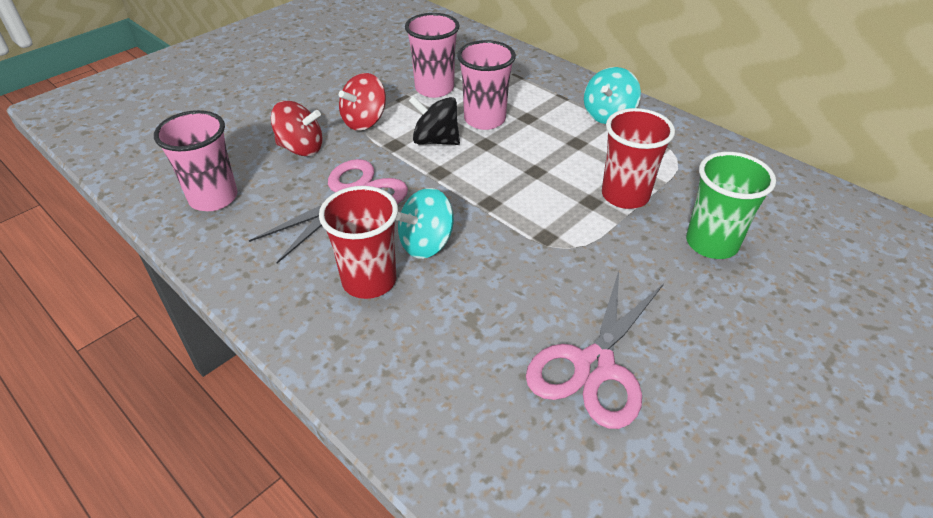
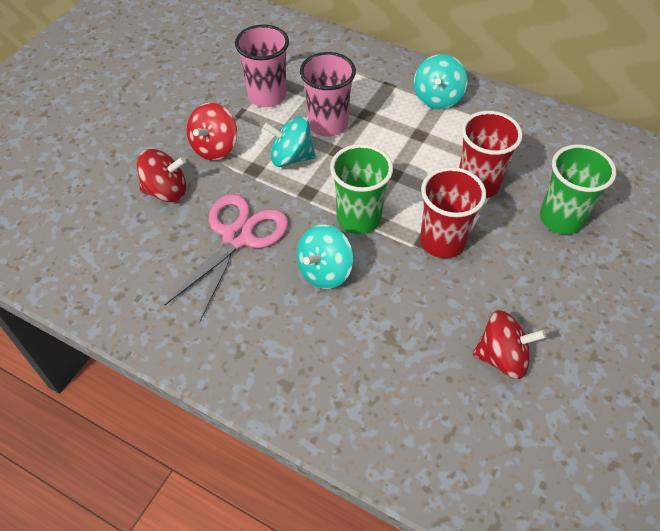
camera: 15 degrees left, 10 degrees up
(213, 198) = (106, 265): pink cup -> none
(369, 281) = (289, 320): red cup -> red cup (442, 241)
(435, 141) = (291, 157): black spinning top -> turquoise spinning top
(482, 203) = (358, 218): none -> green cup
(594, 366) = (502, 357): pink scissors -> red spinning top

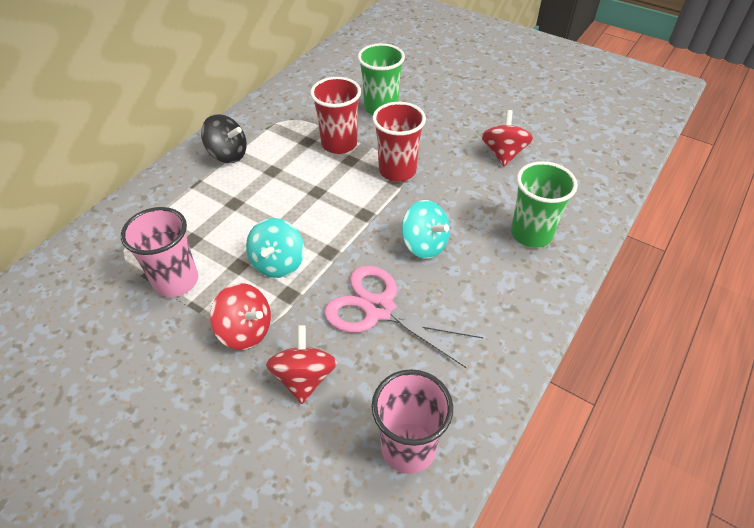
camera: 85 degrees left, 5 degrees down
(328, 124) = (238, 232): pink cup -> pink cup (408, 448)
(358, 218) = (366, 218): green cup -> green cup (531, 234)
(437, 98) = (228, 154): turquoise spinning top -> black spinning top

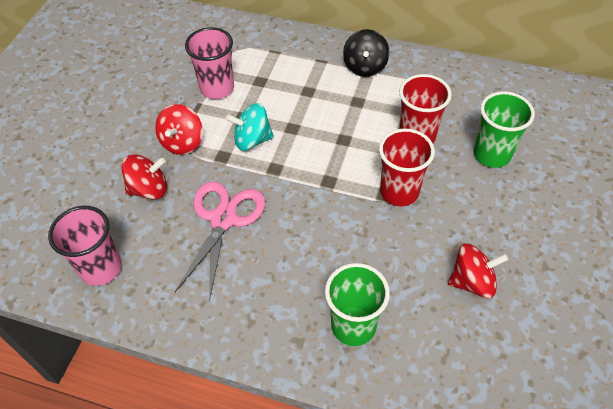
camera: 75 degrees right, 5 degrees up
(424, 245) = (306, 235): turquoise spinning top -> none

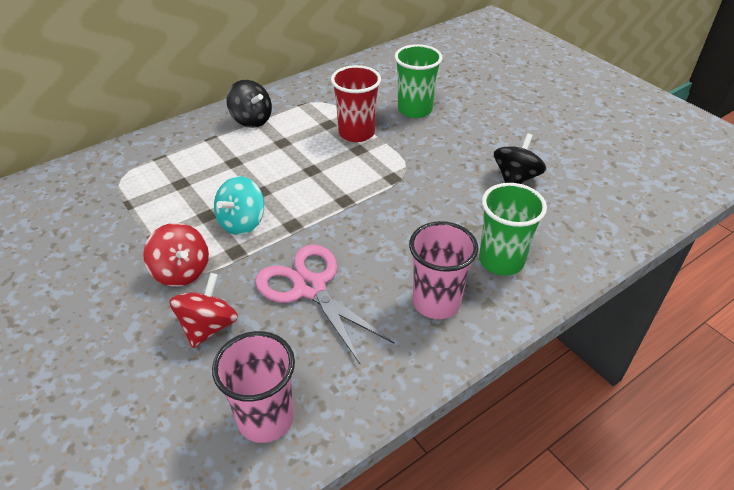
camera: 55 degrees left, 10 degrees down
(217, 88) = (148, 214): pink cup -> pink cup (436, 302)
(399, 192) = (398, 169): red cup -> none
(472, 282) = (515, 178): red spinning top -> black spinning top

